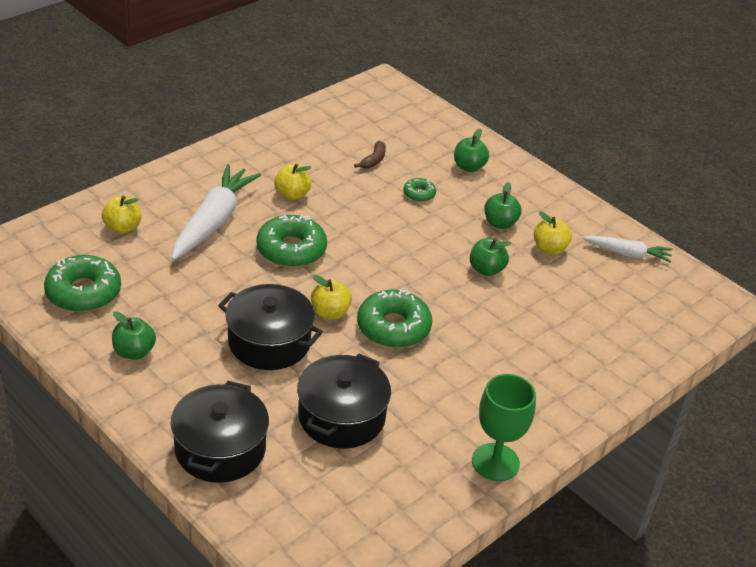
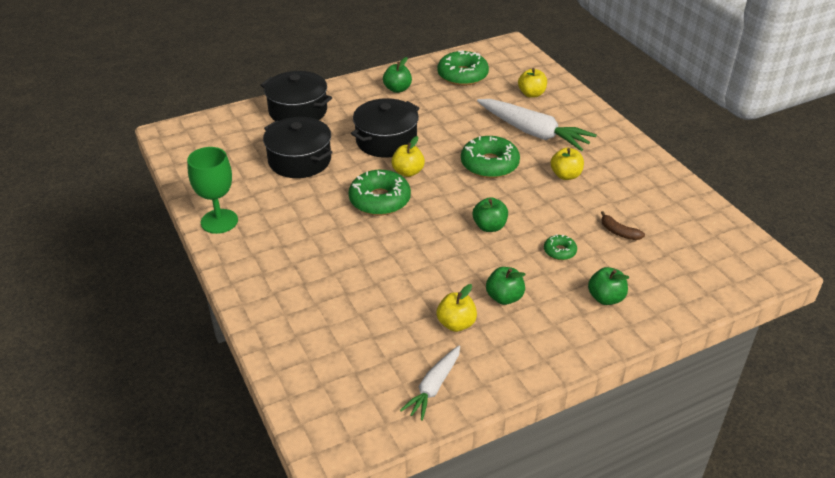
camera: 110 degrees right, 0 degrees up
(486, 269) = (436, 270): green apple -> green apple (489, 226)

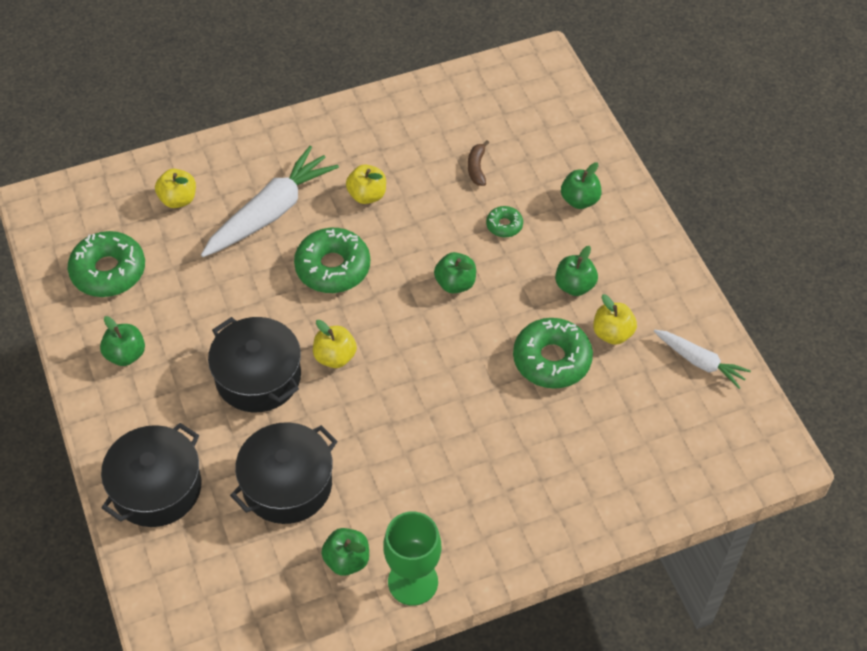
camera: 85 degrees left, 15 degrees up
(239, 190) = (347, 560): none -> green apple
(380, 200) = (390, 392): green donut -> green donut (551, 360)
(619, 232) = (477, 168): brown banana -> brown banana turned 135 degrees clockwise

